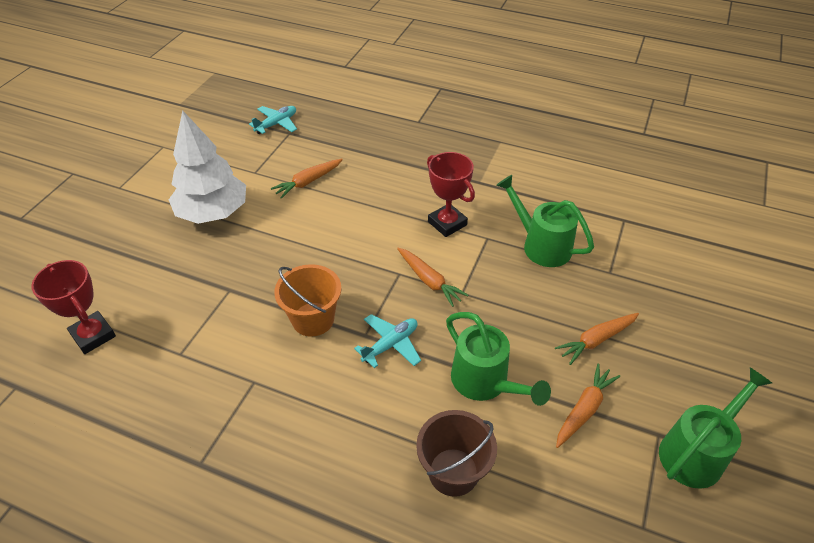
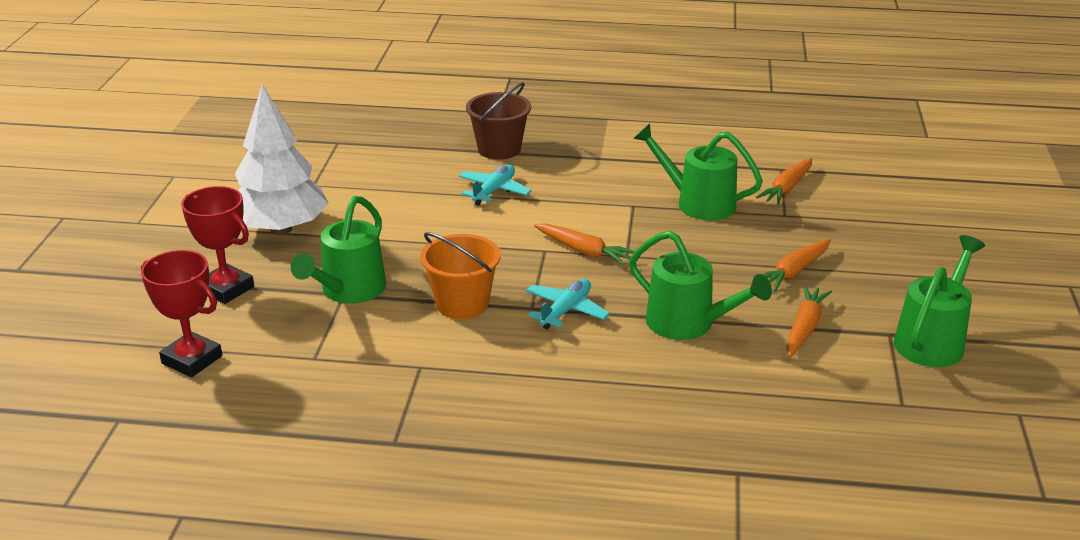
camera: 15 degrees left, 15 degrees down
(234, 287) = (348, 291): none -> green watering can
(276, 124) = (316, 136): turquoise plane -> turquoise plane (494, 191)
(308, 182) = (388, 185): orange carrot -> orange carrot (787, 188)
(447, 223) = (580, 199): red trophy -> red trophy (226, 289)
(453, 472) = (687, 398): brown bucket -> brown bucket (499, 149)

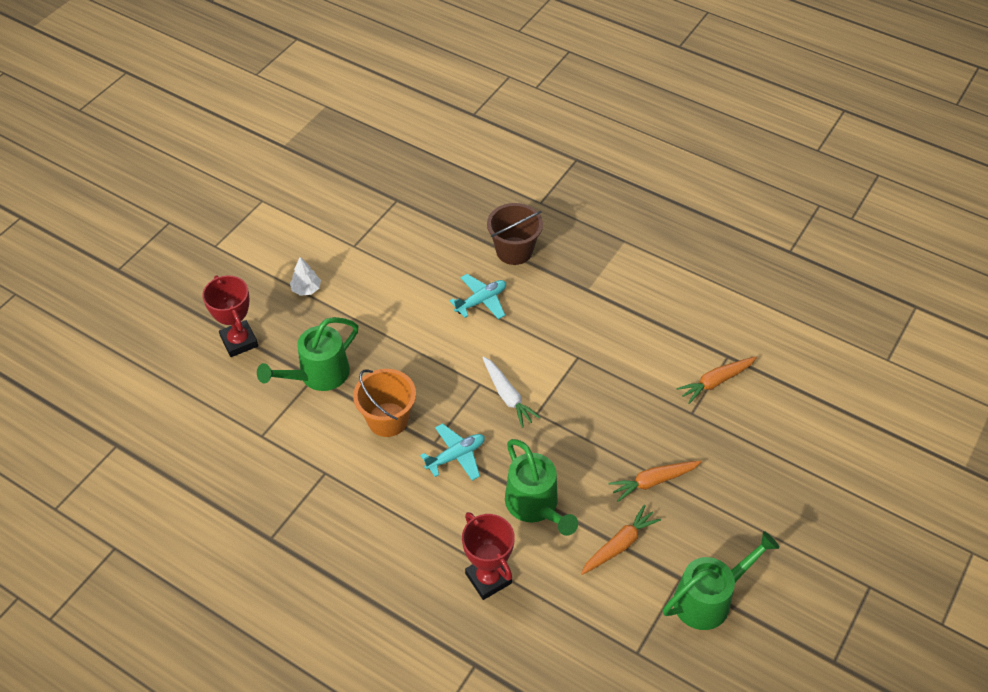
camera: 25 degrees right, 20 degrees up
(192, 360) = (185, 406): red trophy -> red trophy (488, 578)
(281, 229) = (306, 289): white tree -> white tree, size x0.40
(583, 251) = (507, 396): orange carrot -> white carrot
(697, 203) = (630, 373): green watering can -> none

